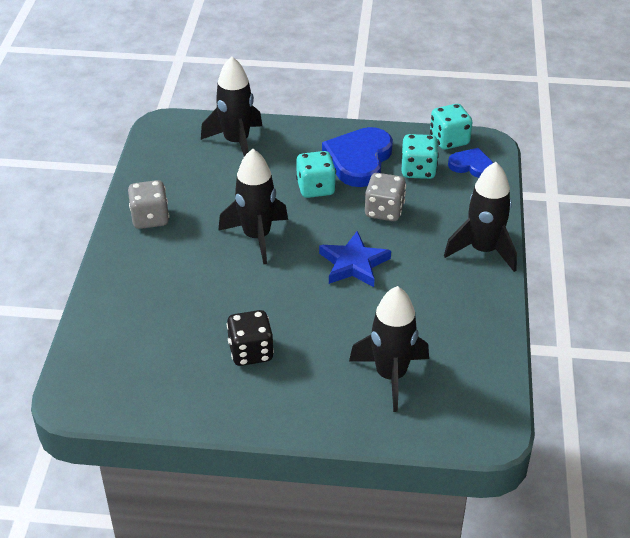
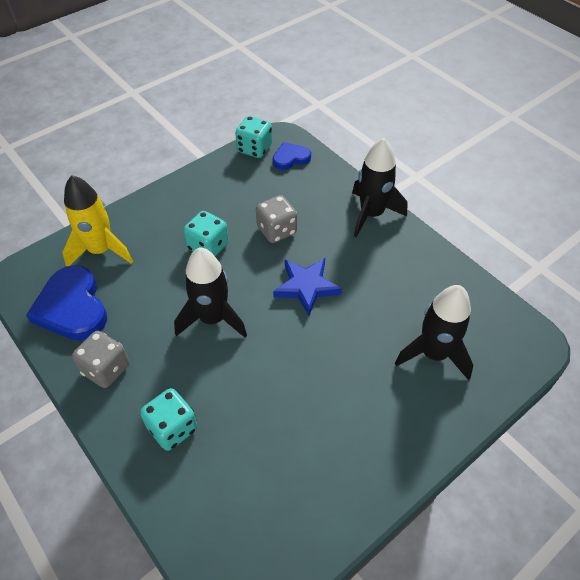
camera: 45 degrees left, 10 degrees up
(236, 142) = (101, 250): black rocket -> yellow rocket
(251, 352) = (325, 419): black dice -> none
(359, 160) = (212, 203): blue heart -> blue heart (72, 307)
(418, 170) = (261, 184): turquoise dice -> turquoise dice (172, 428)

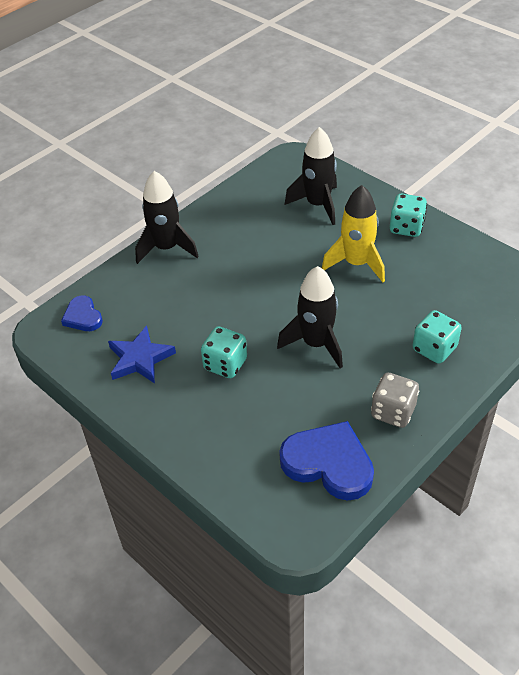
camera: 95 degrees left, 5 degrees down
(72, 307) = (328, 463): blue heart -> blue heart turned 120 degrees counterclockwise
(101, 250) = (244, 460): yellow rocket -> yellow rocket (356, 263)
(254, 149) = (66, 350): turquoise dice -> turquoise dice (406, 227)
(276, 230) = (196, 313): grey dice -> none
(306, 287) = (265, 284): blue star -> blue star (140, 359)

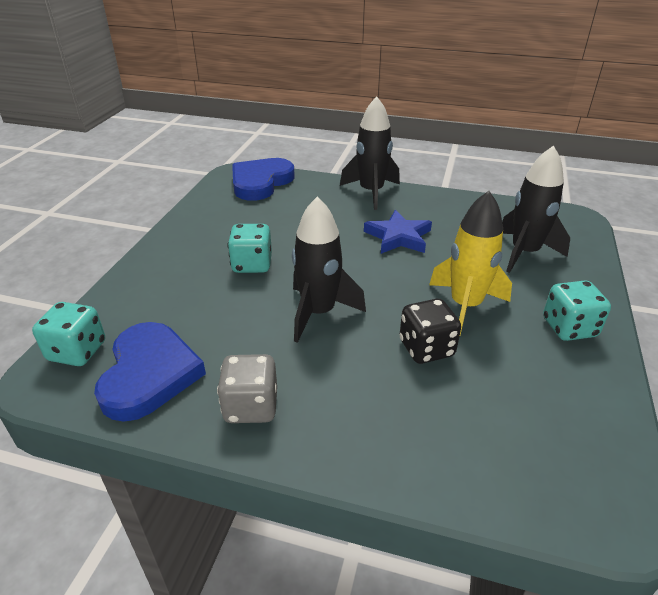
camera: 60 degrees right, 10 degrees down
(83, 316) = (260, 182): blue heart -> blue heart, size x1.79
(140, 359) = (231, 220): blue star -> blue star (398, 237)
(387, 302) = (426, 348): none -> black dice
(434, 349) = (381, 416): turquoise dice -> turquoise dice (77, 351)

